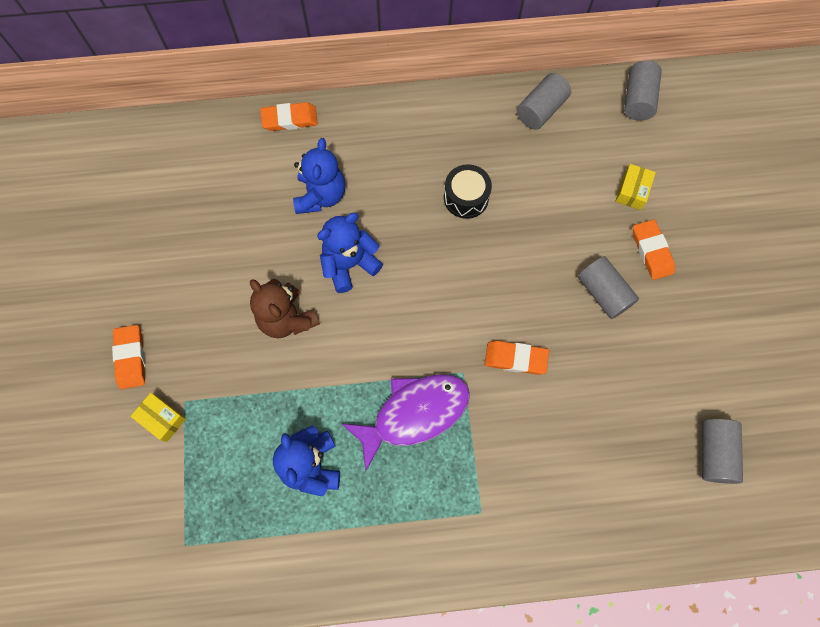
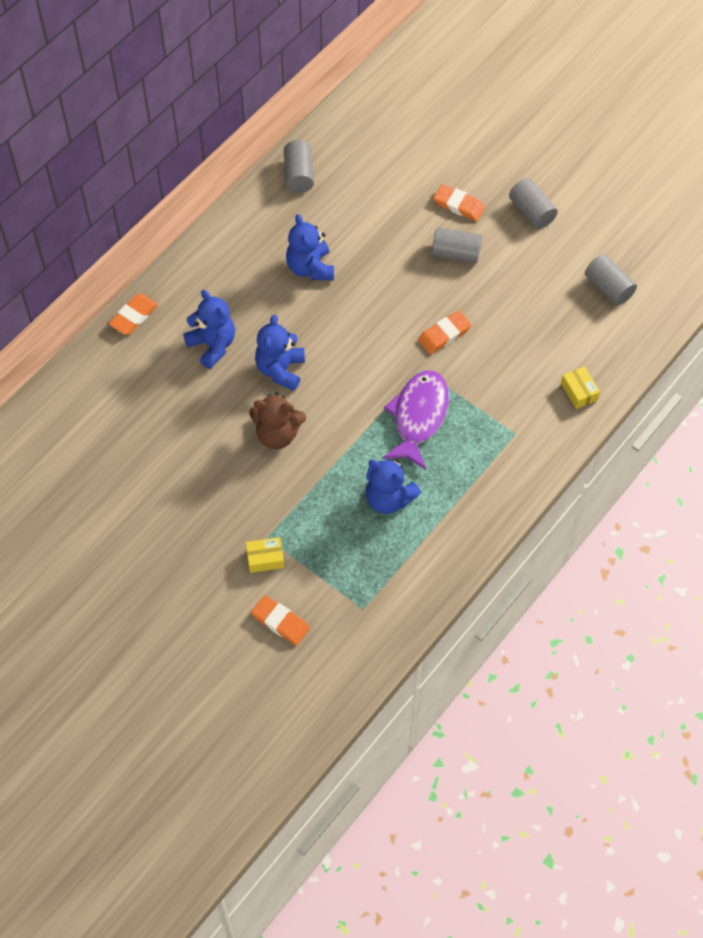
camera: 45 degrees left, 10 degrees down
(131, 358) = (201, 545): orange eraser -> orange eraser (280, 622)
(466, 198) = (310, 268): black drum -> blue teddy bear
(632, 191) = (410, 179): yellow box -> yellow box (579, 392)
(638, 100) = (354, 119): grey cylinder -> grey cylinder (531, 212)

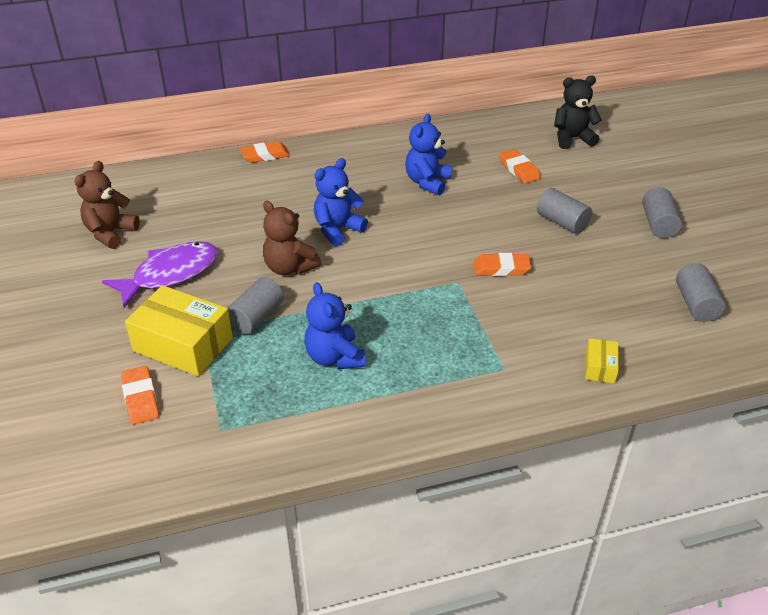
camera: 35 degrees right, 20 degrees down
(87, 490) = (110, 233): none -> brown teddy bear
(212, 345) = (302, 194): blue teddy bear -> none
(265, 558) = (183, 344): yellow box -> yellow box, size x2.10
(299, 175) = (473, 131): grey cylinder -> grey cylinder (256, 317)
(394, 136) = (572, 138): none -> black teddy bear
(418, 417) = (422, 312): purple fish -> purple fish (170, 274)
(459, 205) = (592, 195): orange eraser -> orange eraser (519, 169)

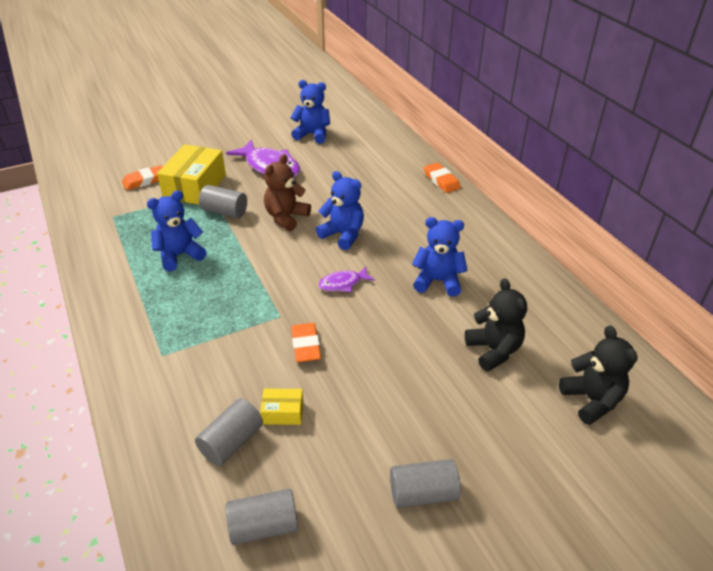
camera: 80 degrees right, 0 degrees up
(110, 233) = (312, 135): brown teddy bear -> blue teddy bear
(417, 237) = (343, 283): none -> purple fish
(519, 169) = (493, 350): orange eraser -> black teddy bear
(562, 222) = (399, 392): grey cylinder -> grey cylinder (231, 442)
(600, 367) = (159, 427): yellow box -> yellow box (283, 412)

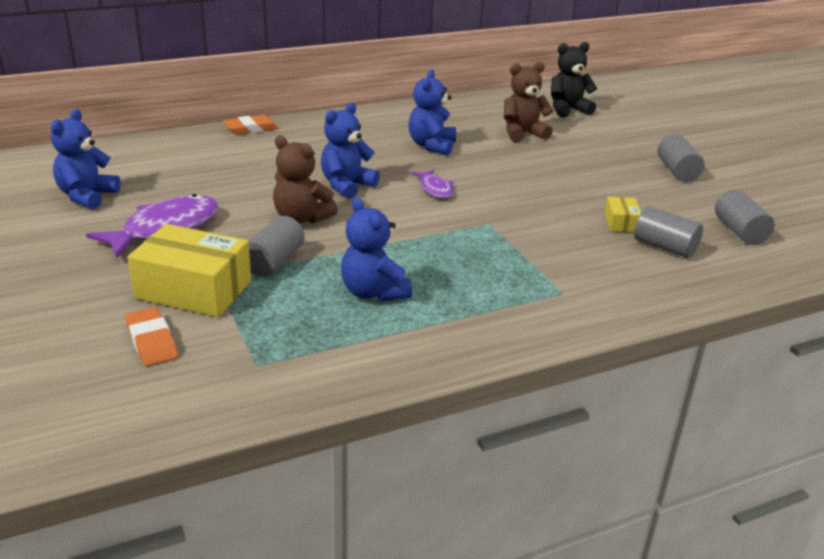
camera: 90 degrees left, 10 degrees down
(306, 345) = (531, 210): orange eraser -> none
(493, 350) = (523, 134): black teddy bear -> brown teddy bear

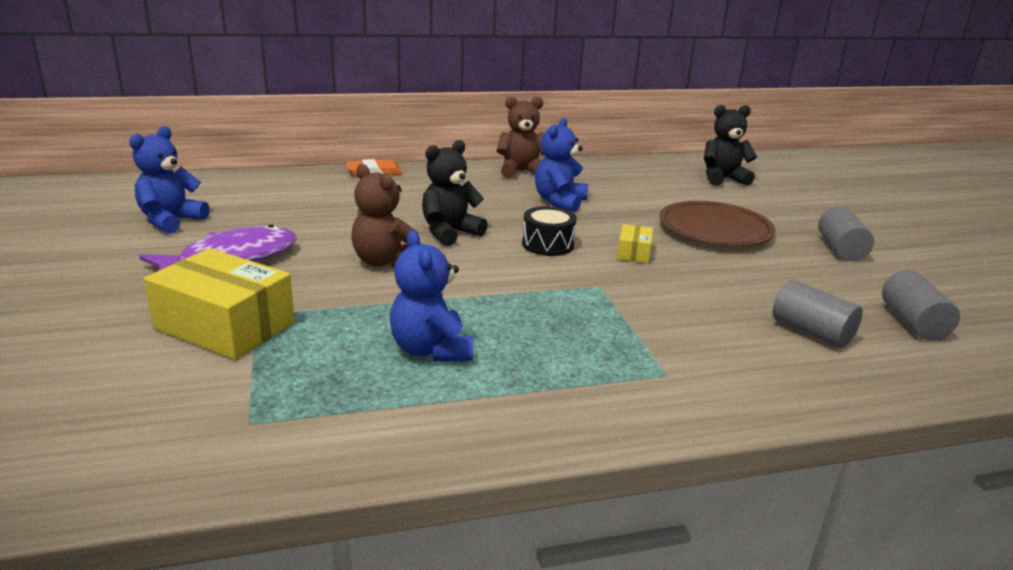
camera: 10 degrees right, 5 degrees down
(152, 341) = (143, 379): orange eraser -> none
(274, 262) = (331, 304): grey cylinder -> none
(346, 185) = (450, 233): blue teddy bear -> black teddy bear
(435, 189) = (548, 244): purple fish -> black drum
(523, 134) = (665, 198): brown teddy bear -> brown teddy bear (521, 172)
(572, 163) = (714, 230): none -> brown plate
(621, 223) = (760, 299): yellow box -> yellow box (634, 253)

